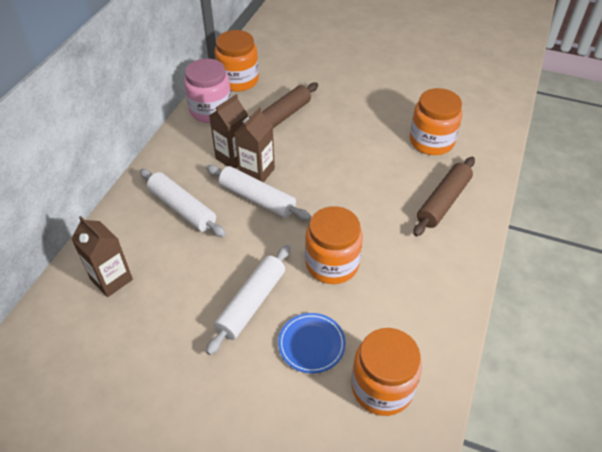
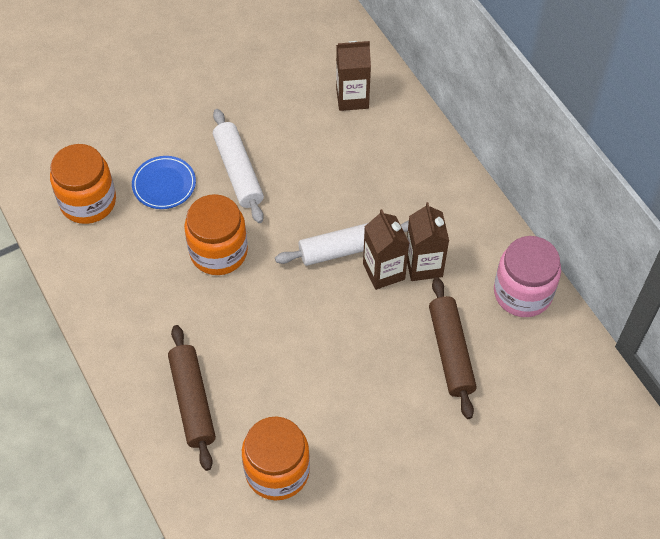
camera: 130 degrees right, 10 degrees up
(182, 208) = (389, 184): white rolling pin -> none
(238, 80) = (560, 356): orange jar -> none

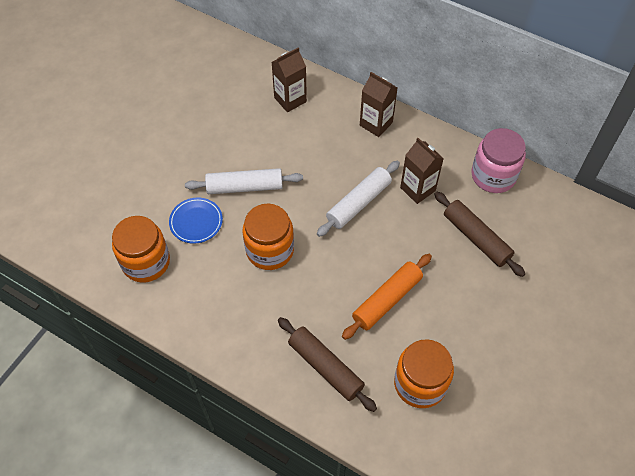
camera: 30 degrees left, 0 degrees up
(238, 171) = (245, 187): white rolling pin -> white rolling pin turned 45 degrees counterclockwise
(304, 367) = (387, 300): none -> orange rolling pin
(383, 271) = (394, 206): brown carton -> brown carton (376, 124)

